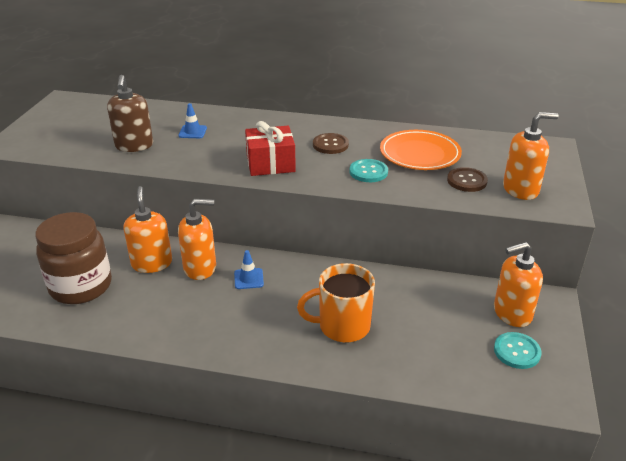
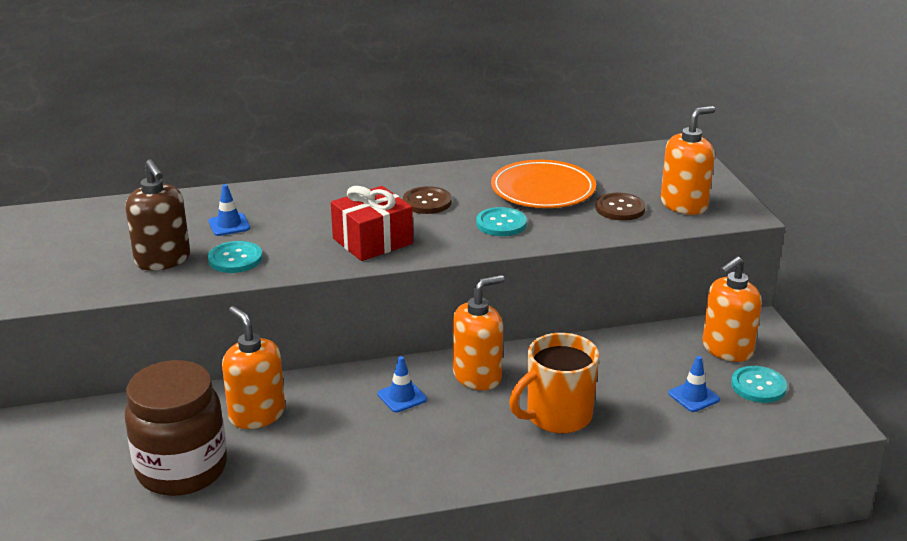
camera: 25 degrees left, 5 degrees down
(176, 155) = (235, 259): none -> turquoise button
(200, 268) = (328, 402): orange soap dispenser -> orange soap dispenser (477, 376)
(457, 343) = (693, 396): none -> blue traffic cone

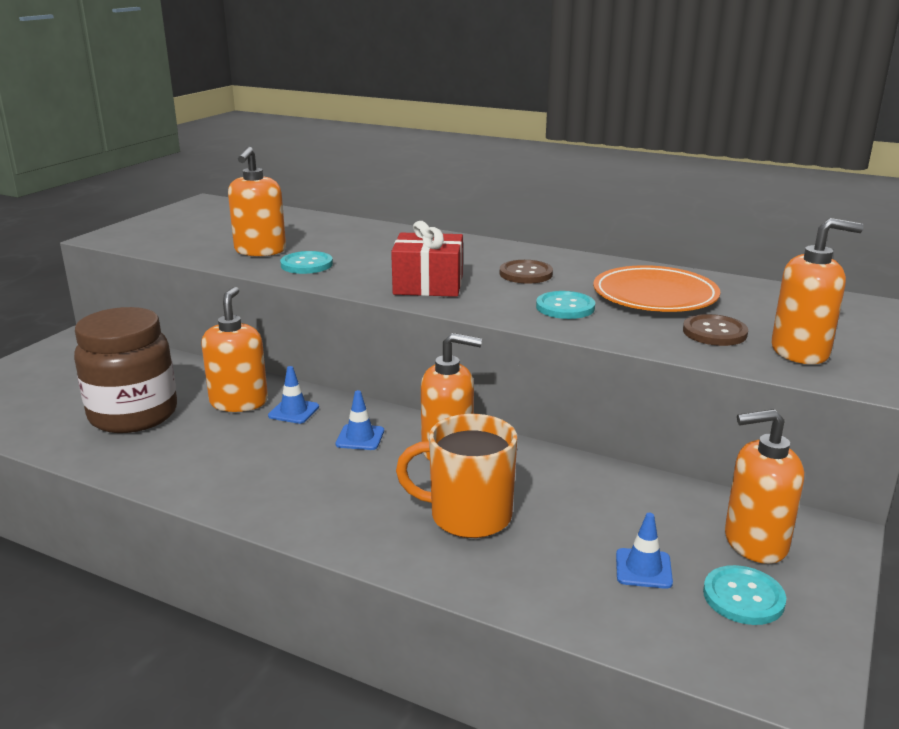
camera: 40 degrees right, 5 degrees down
(163, 260) = (260, 251): brown soap dispenser -> orange soap dispenser
(229, 225) = (344, 244): blue traffic cone -> blue traffic cone (293, 411)

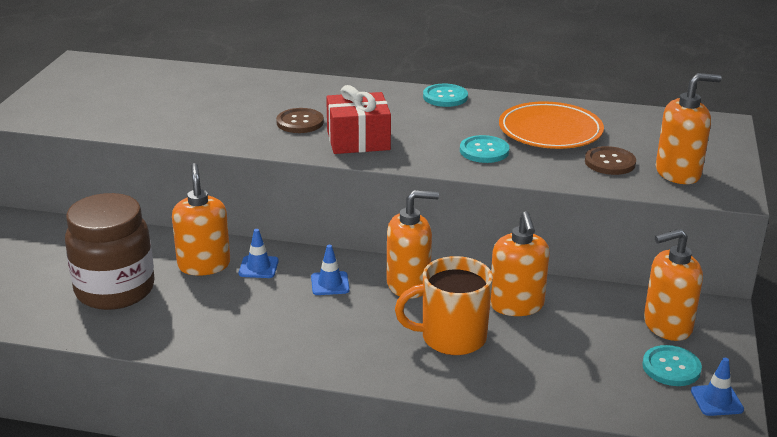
camera: 15 degrees left, 5 degrees up
(260, 251) = (180, 118): orange soap dispenser -> orange soap dispenser (516, 305)
(306, 264) = (235, 129): turquoise button -> turquoise button (445, 97)
(526, 274) = (434, 119): brown button -> brown button (300, 122)
(643, 569) = (596, 358): blue traffic cone -> blue traffic cone (716, 400)

